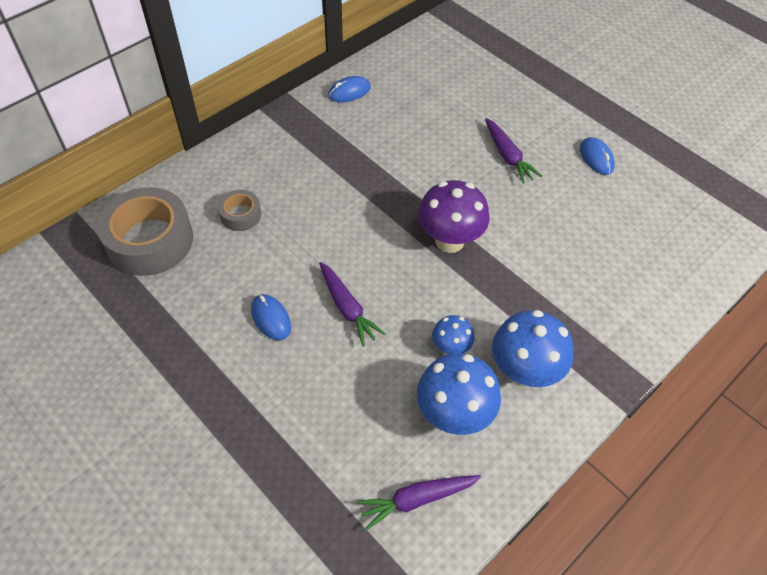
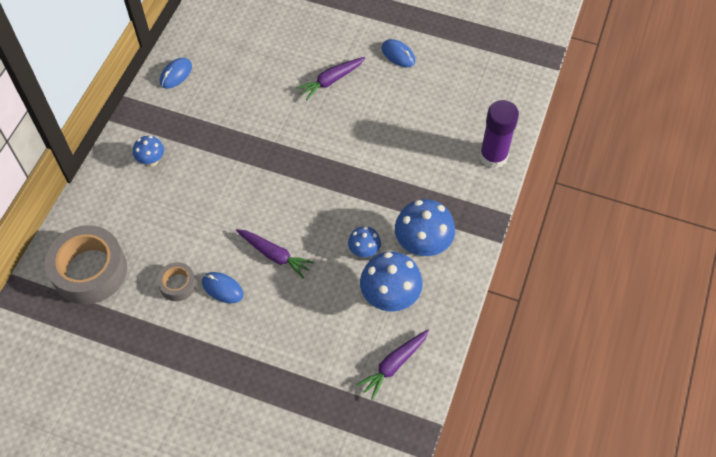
camera: 25 degrees left, 5 degrees up
(240, 215) = (150, 218): grey tape -> grey tape (178, 284)
(277, 161) = (151, 161): none -> blue mushroom
(449, 241) = (322, 170): purple mushroom -> none
(507, 156) = (331, 80): purple carrot -> purple carrot turned 105 degrees clockwise
(661, 307) = (493, 156): none -> purple glue stick

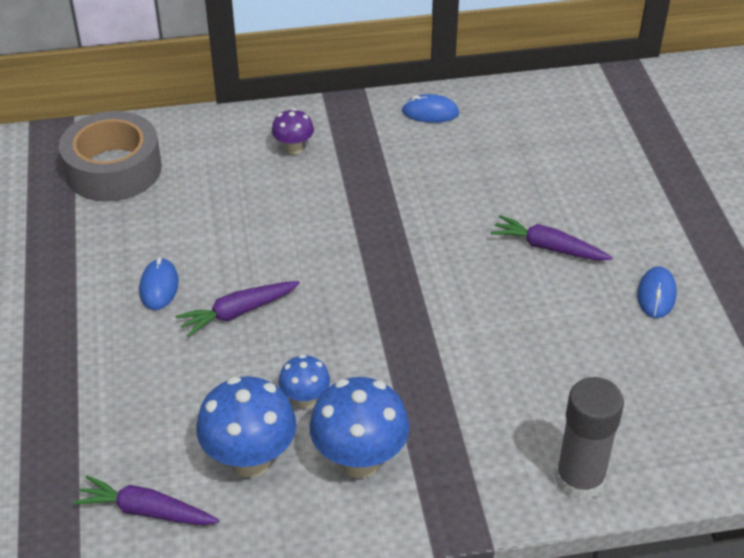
camera: 60 degrees right, 15 degrees down
(151, 161) = (293, 149): blue mushroom -> purple mushroom
(178, 284) = (140, 246): grey tape -> none
(274, 255) = (238, 312): purple carrot -> purple carrot turned 60 degrees clockwise
(493, 156) = (579, 480): purple glue stick -> grey glue stick

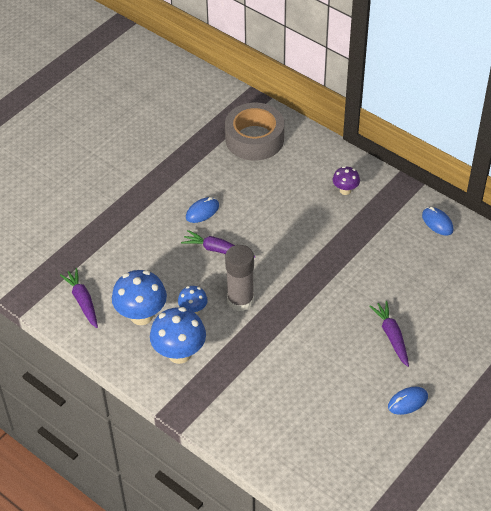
camera: 50 degrees right, 5 degrees up
(579, 480) = (250, 442): grey glue stick -> grey glue stick (240, 300)

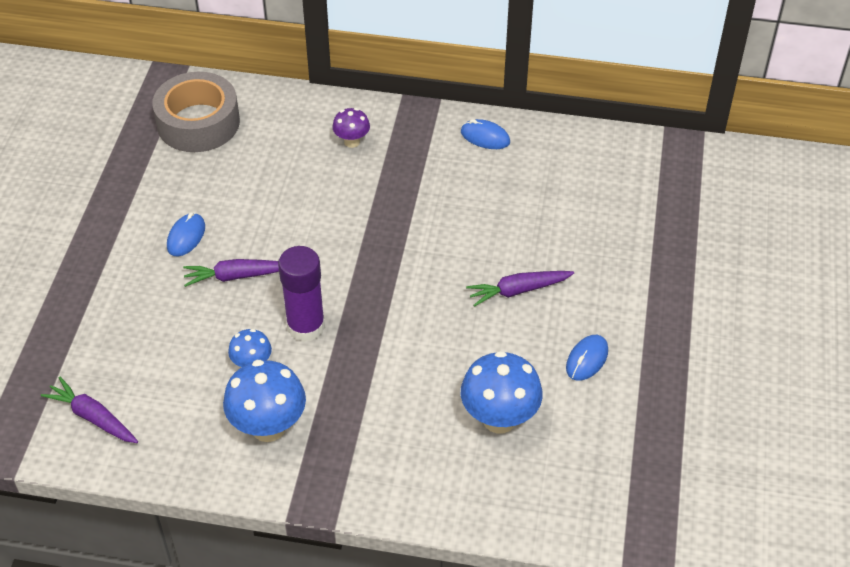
camera: 30 degrees left, 0 degrees up
(141, 316) = (187, 401): blue mushroom -> blue mushroom (499, 419)
(240, 300) = (306, 326): grey glue stick -> purple glue stick
(391, 336) = (518, 290): purple carrot -> purple carrot turned 60 degrees counterclockwise

